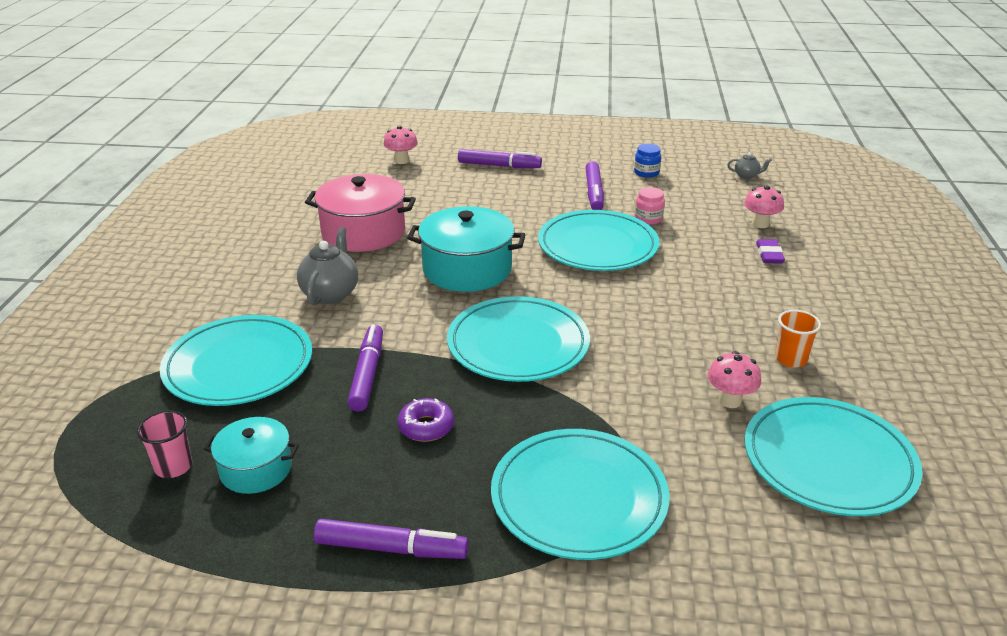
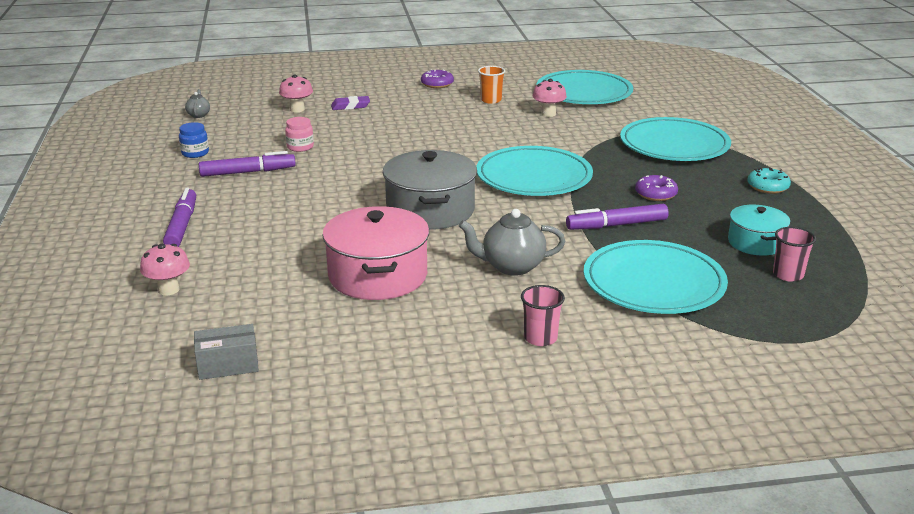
camera: 105 degrees left, 5 degrees down
(212, 286) = (540, 338): none -> pink cup
(291, 175) = (228, 365): none -> grey box
(391, 548) = (767, 187): purple marker -> turquoise donut
(467, 269) = (430, 210): turquoise pot -> grey pot
(597, 246) = (361, 162): turquoise plate -> none
(859, 325) = (437, 84): none -> purple donut

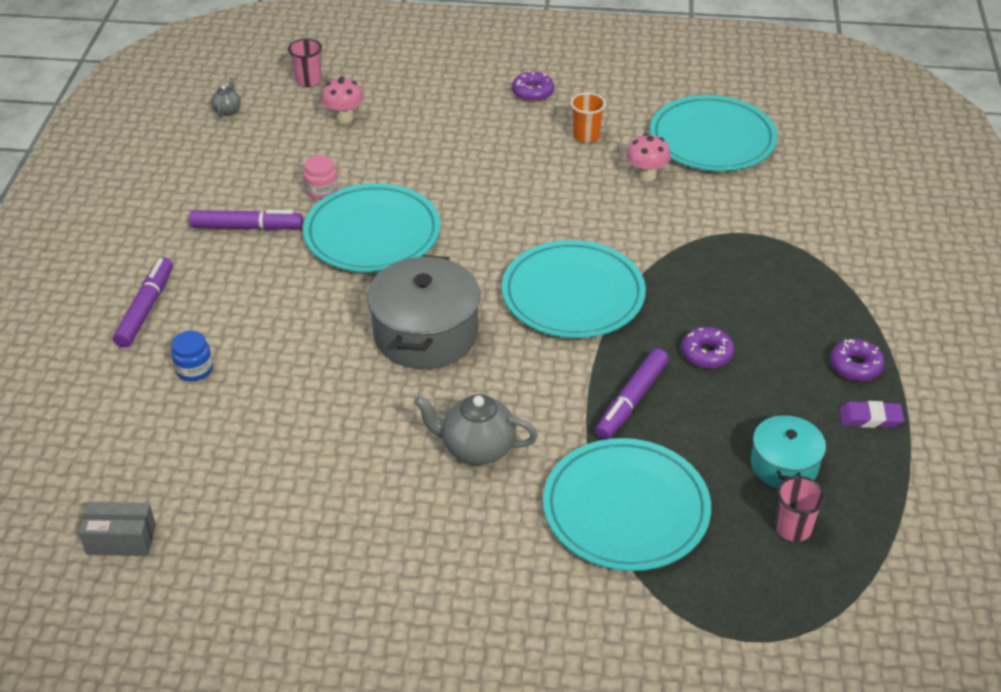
camera: 15 degrees right, 15 degrees up
(168, 289) = (99, 411): pink mushroom -> none
(195, 153) = (200, 182): blue jar -> blue jar (194, 369)
(350, 106) = (409, 121): purple eraser -> purple eraser (870, 418)
(377, 275) = (323, 433): pink pot -> none
(540, 338) = (457, 570): pink cup -> pink cup (308, 80)
(616, 225) = (631, 401): purple marker -> purple marker turned 60 degrees counterclockwise
(674, 145) = (777, 264): turquoise plate -> turquoise plate (372, 233)
(767, 187) = (855, 366): turquoise donut -> purple donut

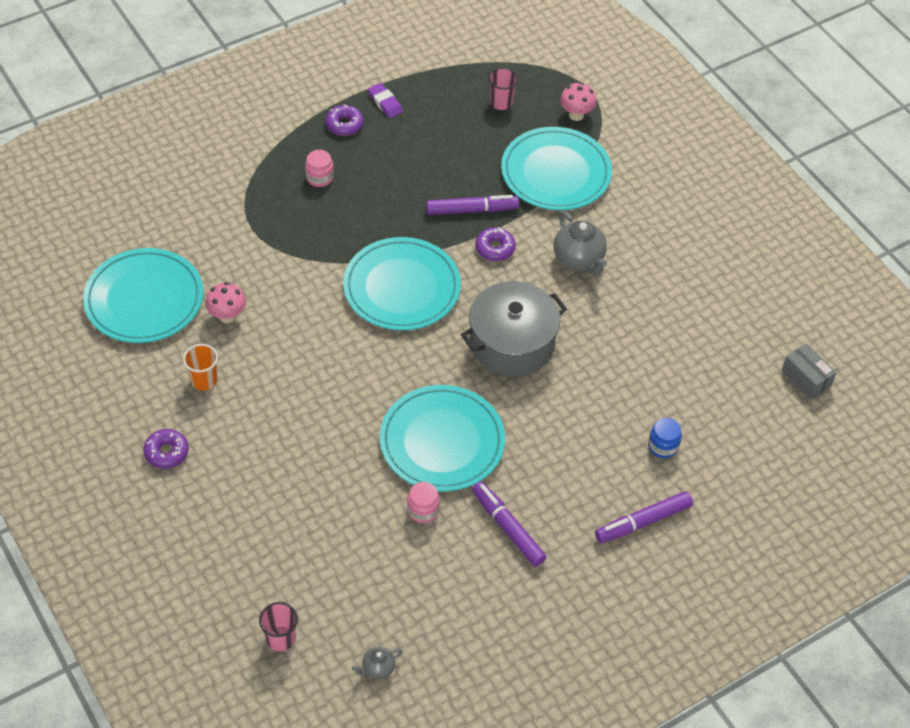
camera: 130 degrees left, 10 degrees up
(344, 117) = (314, 567): pink mushroom -> pink mushroom (576, 115)
(706, 354) = (397, 195): purple donut -> purple donut (495, 248)
(782, 309) = (319, 178): none -> pink jar
(784, 465) = (458, 124): turquoise pot -> none

